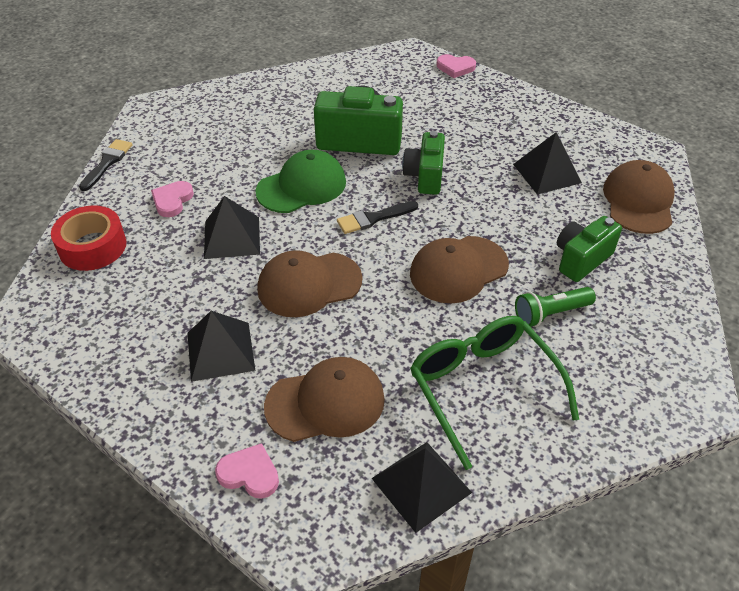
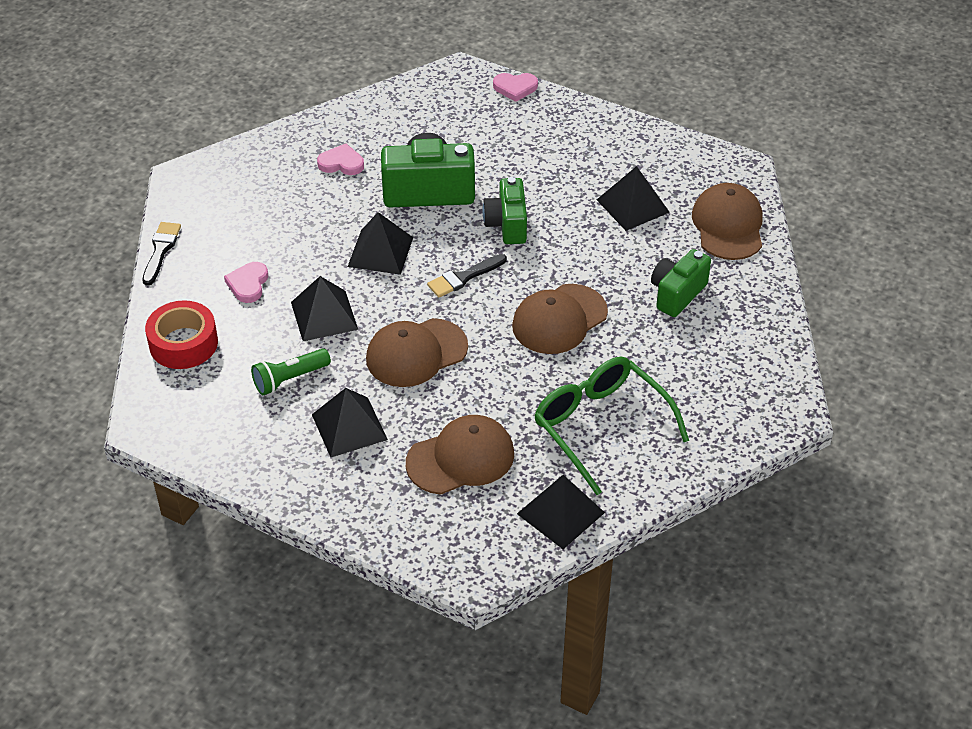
camera: 10 degrees left, 0 degrees up
(249, 474) = (409, 525): pink heart -> pink heart (341, 163)
(302, 186) = (380, 252): green cap -> black pyramid
(550, 314) = (653, 351): green flashlight -> green flashlight (289, 379)

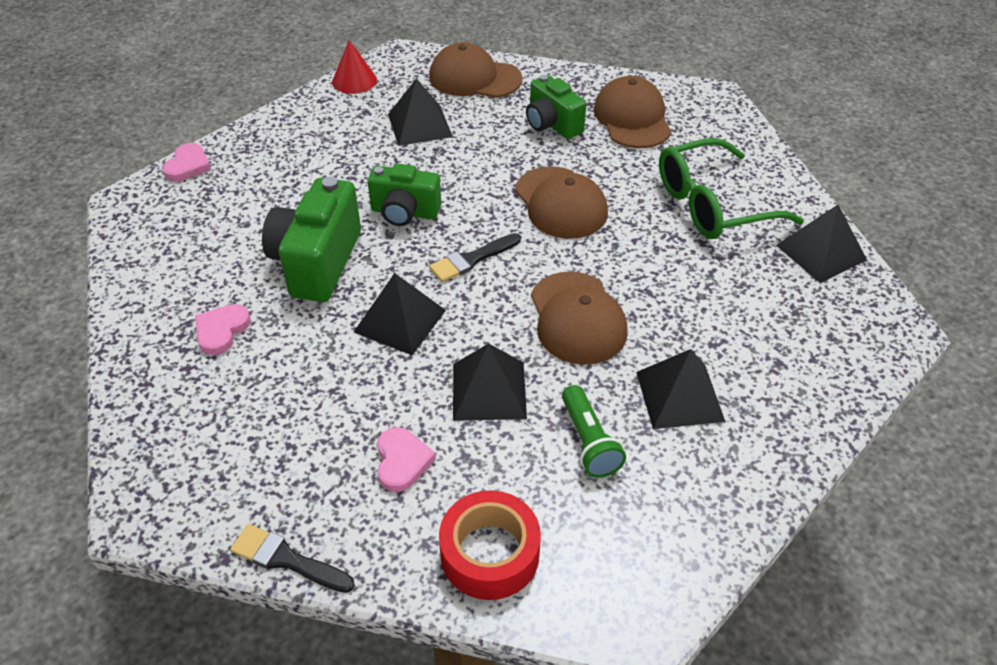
camera: 75 degrees left, 0 degrees up
(248, 284) = (402, 461): pink heart -> pink heart turned 120 degrees counterclockwise
(461, 458) = (741, 310): brown cap -> brown cap (632, 118)
(464, 277) = (472, 259): black brush -> black brush turned 75 degrees clockwise
(681, 147) = (354, 80): none -> red cone

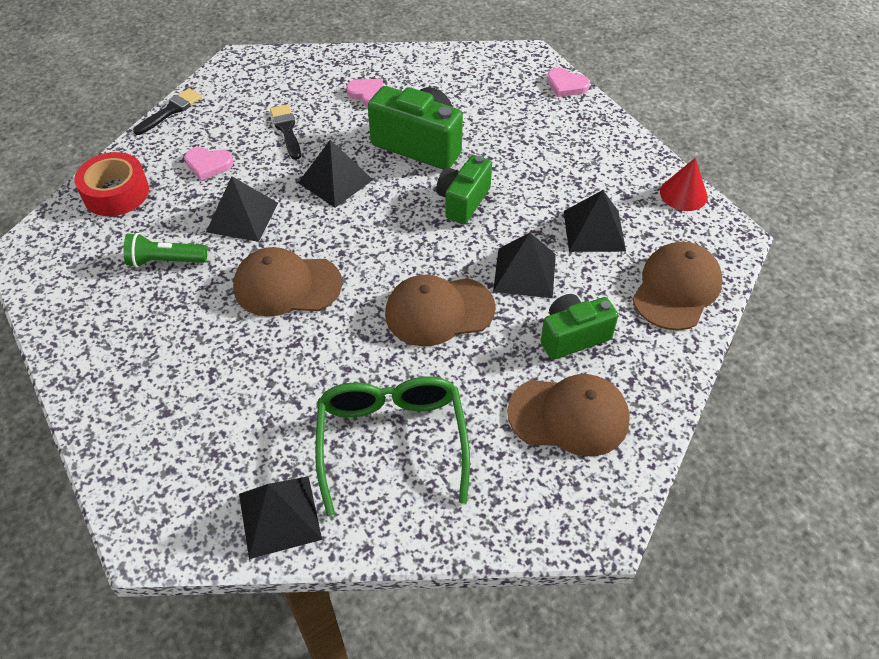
camera: 105 degrees right, 5 degrees up
(472, 259) = (386, 233): black brush -> black brush (287, 130)
(679, 396) = (173, 328): black pyramid -> black pyramid (524, 272)

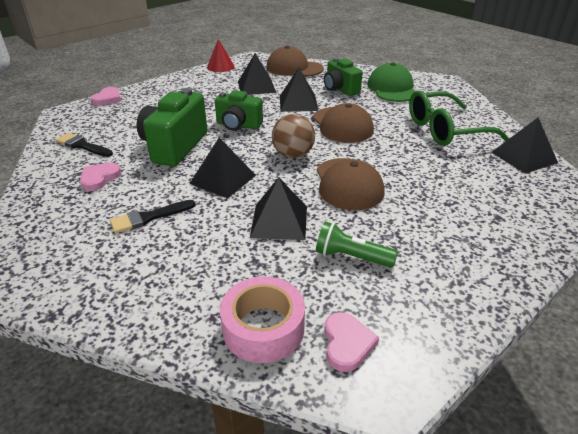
camera: 100 degrees left, 15 degrees down
(116, 193) = (263, 328): red tape -> pink tape
(165, 261) = (351, 257): green flashlight -> green flashlight turned 120 degrees clockwise
(170, 111) = (100, 321): black brush -> black brush (82, 145)
(208, 165) = (206, 261): pink heart -> pink heart (347, 343)
(370, 245) = (293, 155): none -> brown ball
(569, 416) = (392, 88): brown cap -> green cap

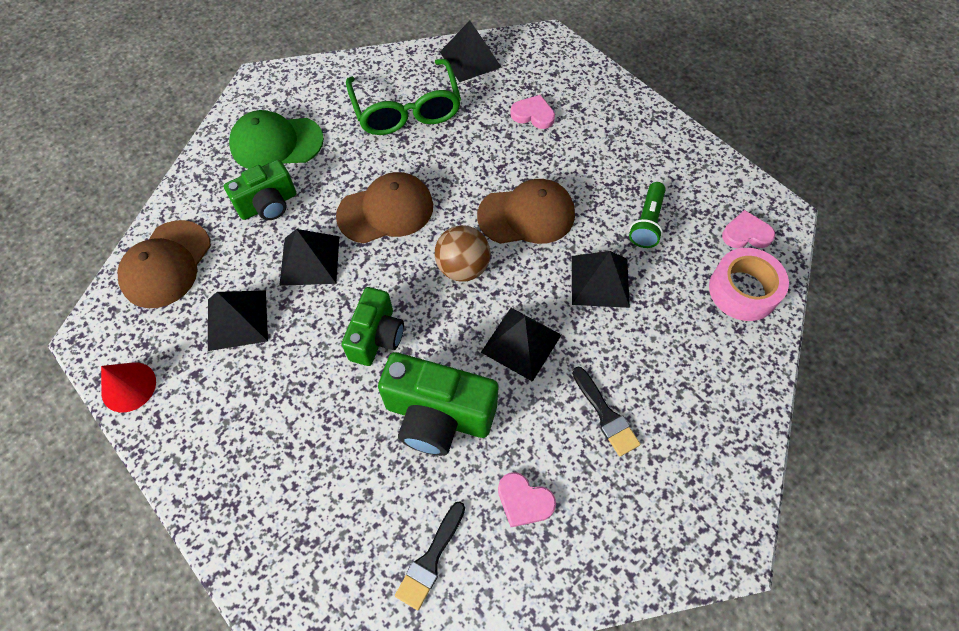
camera: 90 degrees left, 25 degrees up
(108, 98) = (248, 573): pink heart -> pink heart (533, 114)

